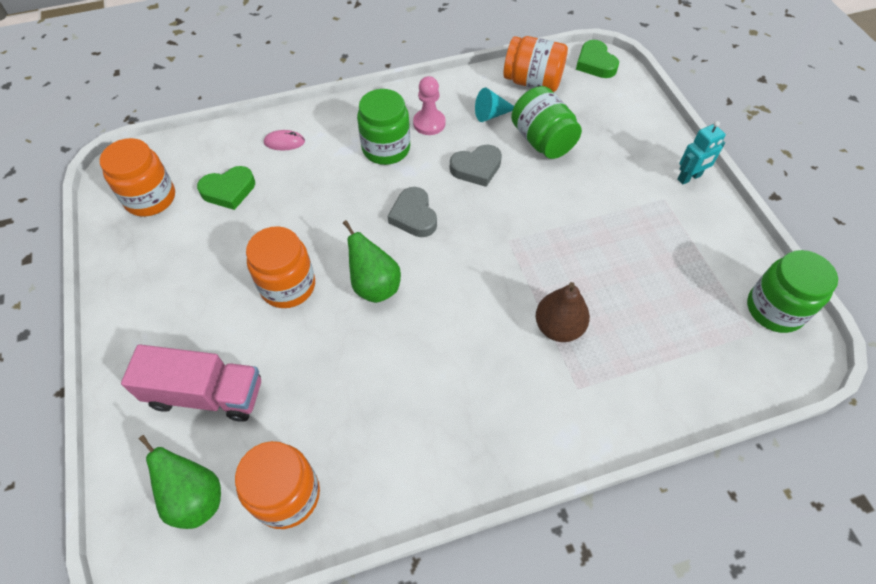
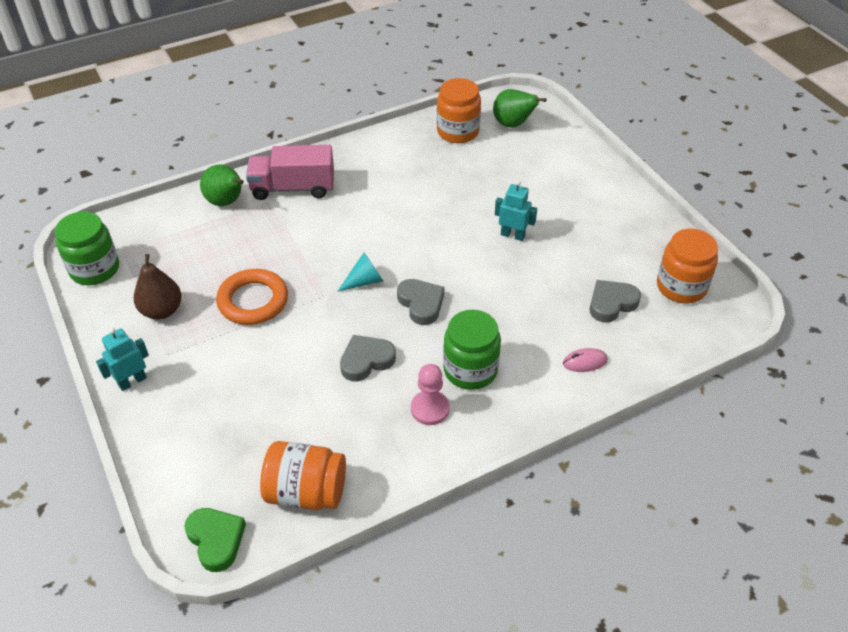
camera: 170 degrees right, 10 degrees down
(206, 394) = (537, 167): pink truck -> pink truck (293, 188)
(229, 190) = (611, 303): green heart -> grey heart
(288, 286) = (512, 235): orange jar -> turquoise robot
(375, 286) = (440, 244): green pear -> green pear (226, 202)
(491, 114) = (356, 432): turquoise cone -> turquoise cone (364, 281)
(542, 140) = (294, 404): green jar -> none
(558, 327) = (282, 235): brown pear -> brown pear (162, 310)
(586, 243) = (253, 301): none -> orange ring

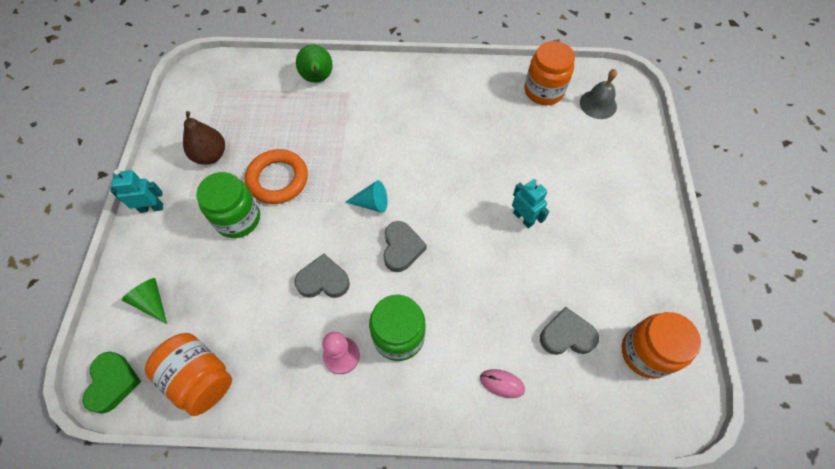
camera: 30 degrees right, 15 degrees up
(95, 269) = (191, 97): green jar -> green jar (238, 219)
(201, 457) = (152, 302): none -> green cone
(293, 188) = (374, 88): pink truck -> none
(513, 124) = (598, 104): green pear -> grey bell

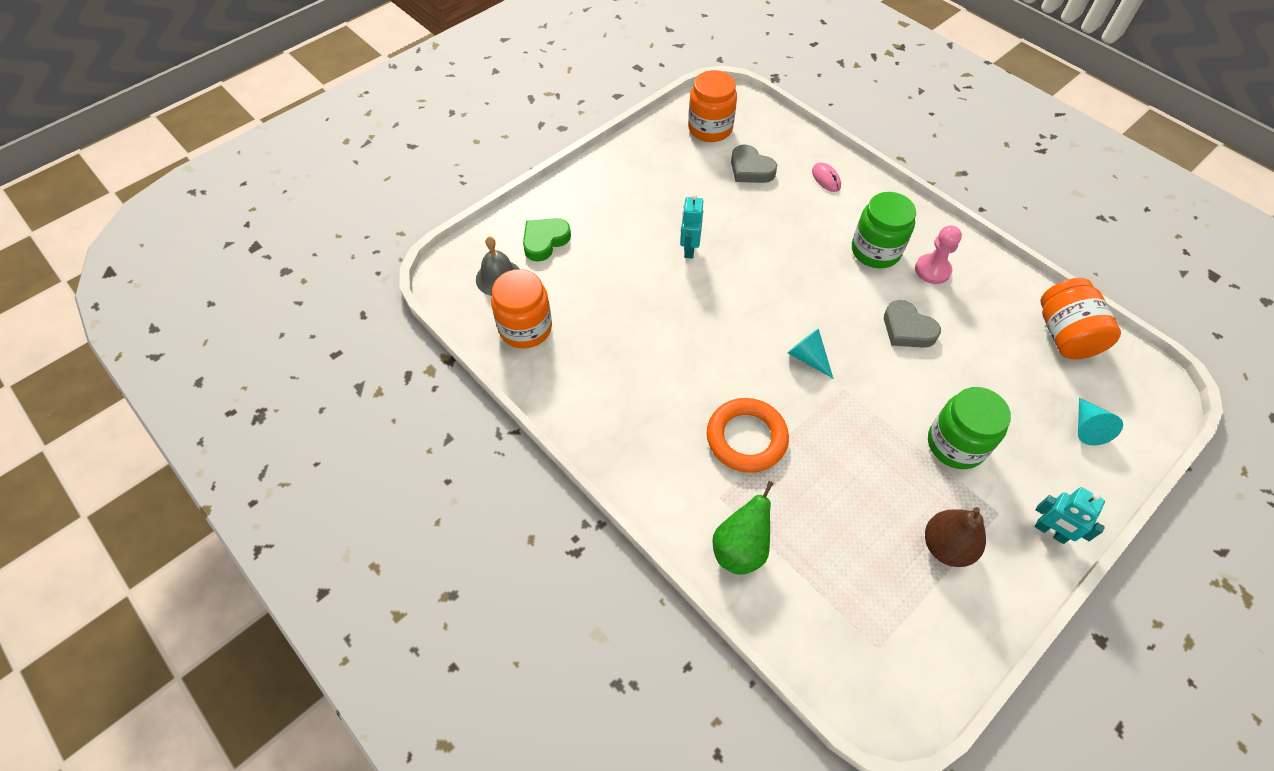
camera: 135 degrees left, 5 degrees down
(113, 383) = (1149, 385): green heart -> green heart (545, 241)
(152, 302) = (1087, 427): green cone -> turquoise cone
(278, 179) = (885, 454): orange ring -> orange ring (746, 438)
(401, 248) = (816, 303): grey heart -> none

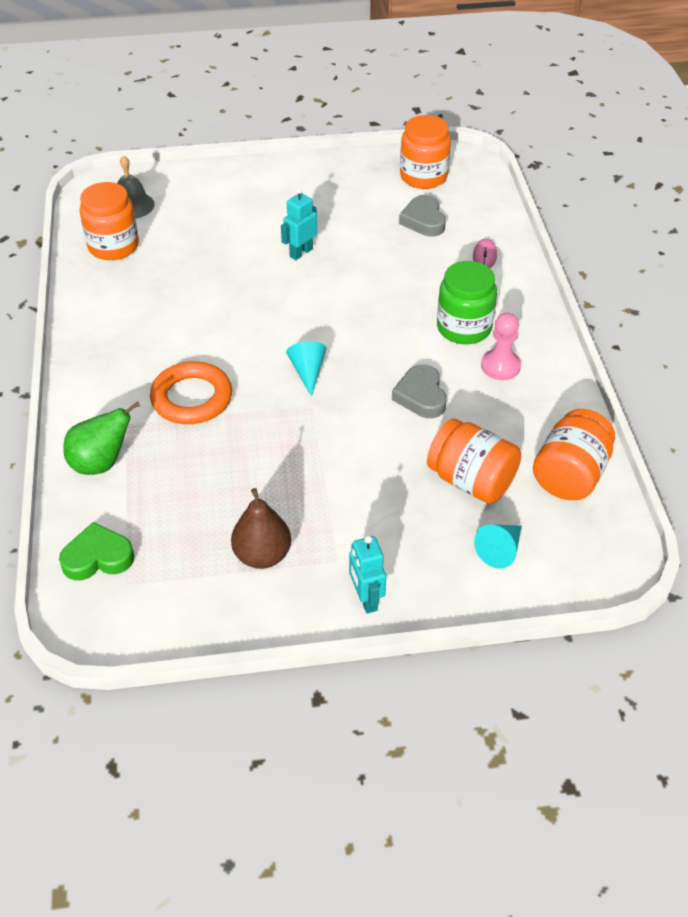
camera: 35 degrees right, 10 degrees down
(545, 241) = (193, 197): green heart -> green heart (98, 557)
(955, 444) = (360, 495): green jar -> none
(1012, 381) = (471, 481): none -> orange jar

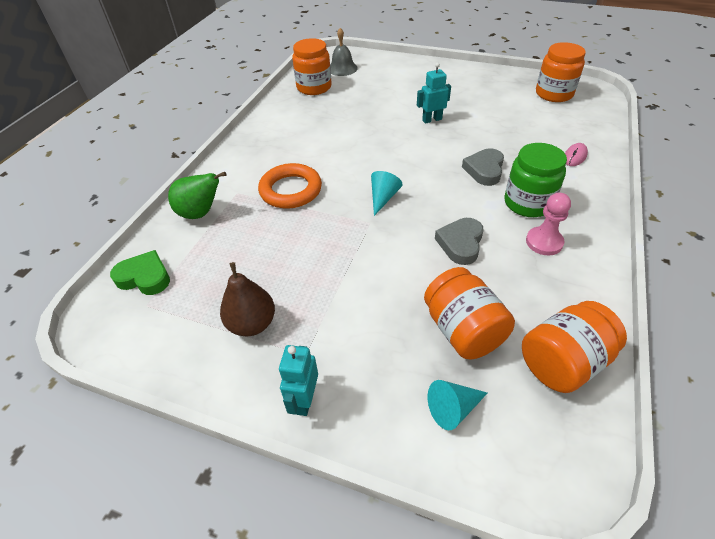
camera: 30 degrees right, 0 degrees up
(423, 220) = (537, 121): grey heart -> grey heart (484, 170)

